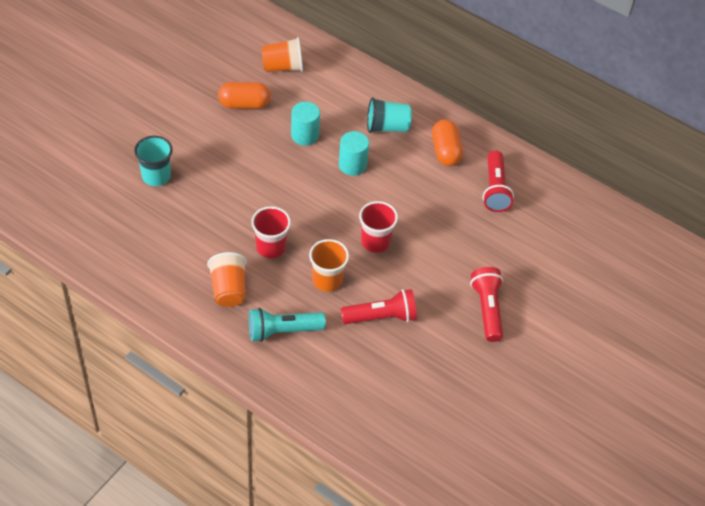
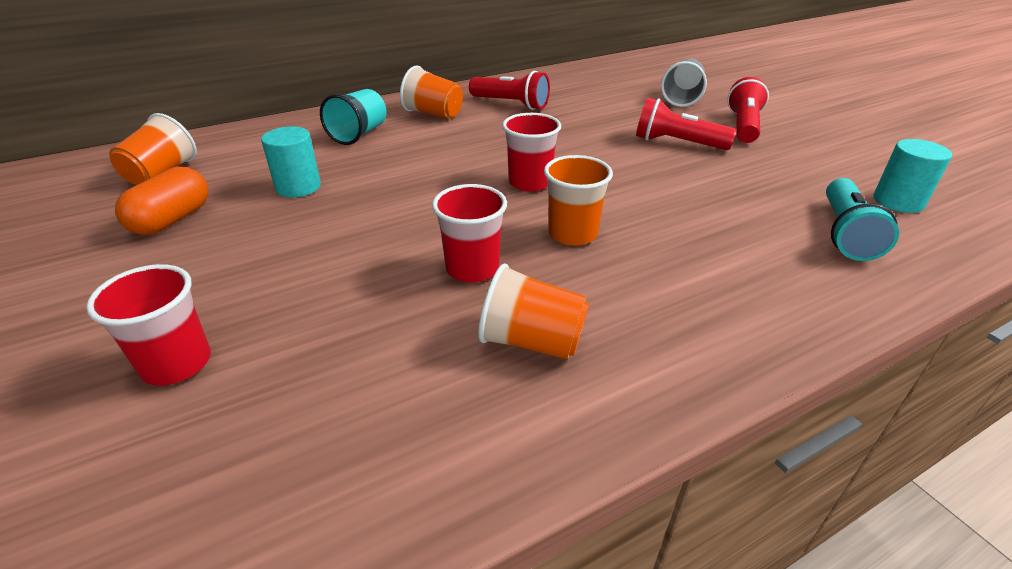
camera: 60 degrees left, 15 degrees down
(156, 176) = (177, 364): turquoise cup -> red cup
(282, 331) = (655, 302): turquoise flashlight -> turquoise flashlight (845, 233)
(352, 165) = (390, 167): turquoise cylinder -> turquoise cylinder (898, 201)
(381, 317) = (662, 208): red flashlight -> red flashlight (743, 126)
(445, 151) = (433, 114): orange capsule -> orange cup
(585, 298) = (681, 98): none -> grey cup

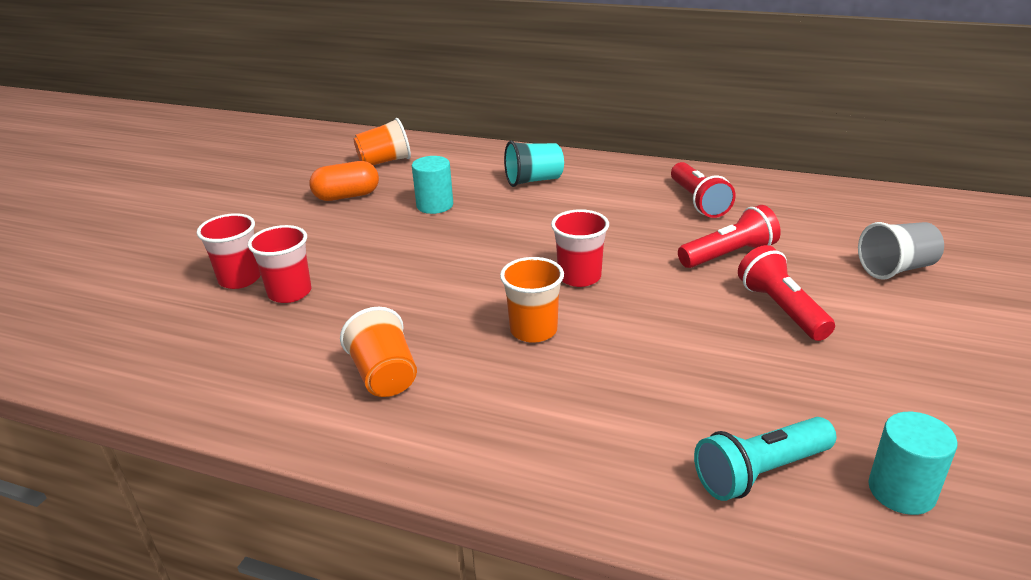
camera: 50 degrees right, 5 degrees down
(433, 114) = (616, 185): orange cup -> none
(472, 268) = (432, 314): red cup -> red cup (290, 292)
(743, 126) = (902, 329): red flashlight -> red flashlight (729, 255)

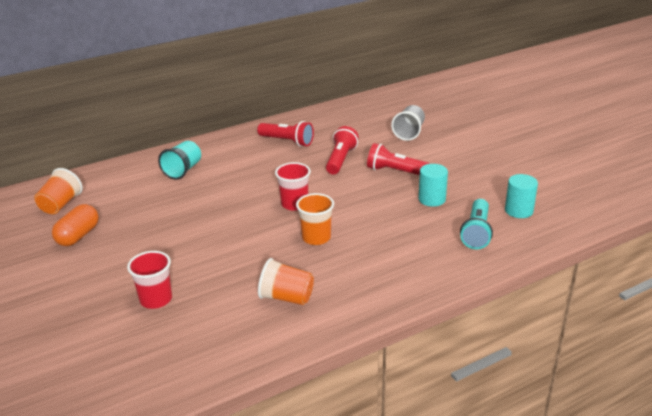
camera: 50 degrees left, 0 degrees up
(240, 279) = (107, 313): red cup -> none
(435, 205) = (149, 211): turquoise cylinder -> turquoise cylinder (432, 199)

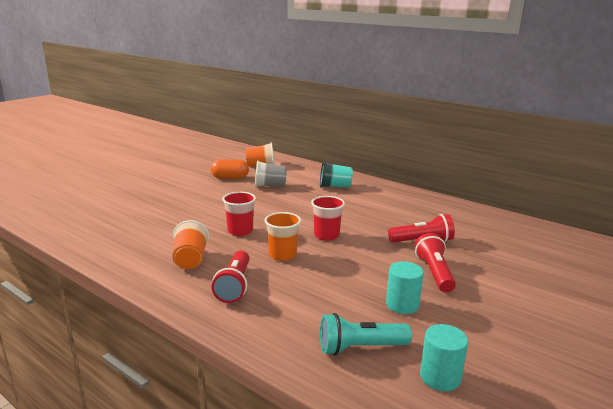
camera: 65 degrees right, 10 degrees down
(156, 299) = (171, 215): red cup -> red cup (240, 231)
(287, 141) = (423, 212): red flashlight -> red flashlight (234, 286)
(409, 133) = (524, 267): grey cup -> grey cup (269, 186)

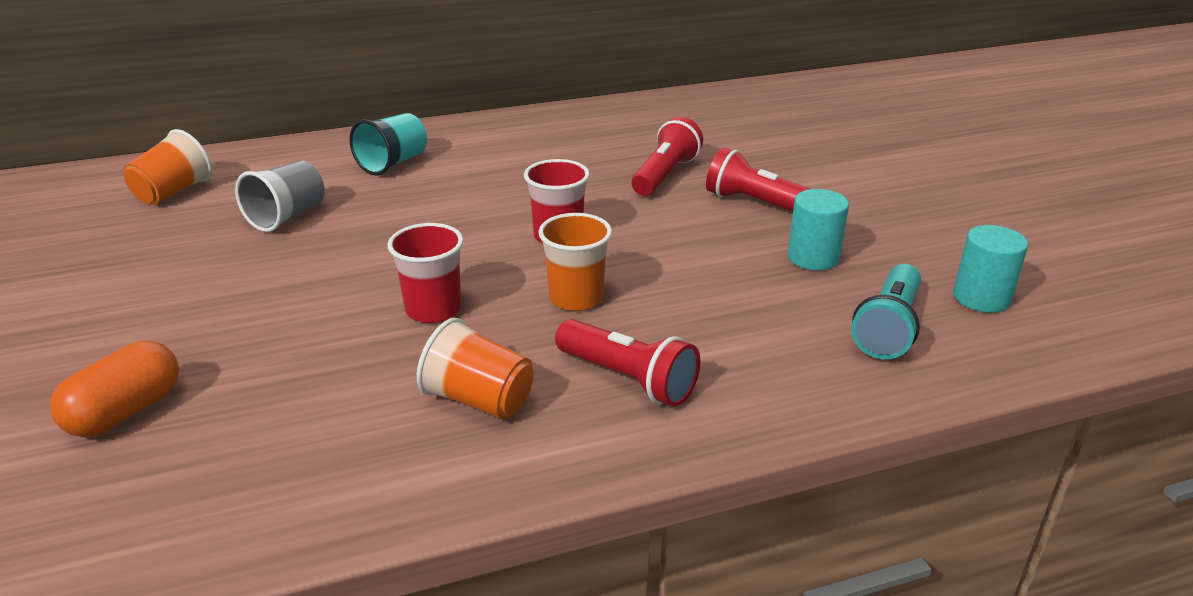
camera: 55 degrees left, 10 degrees up
(230, 178) = (172, 244): orange capsule -> orange capsule (125, 411)

